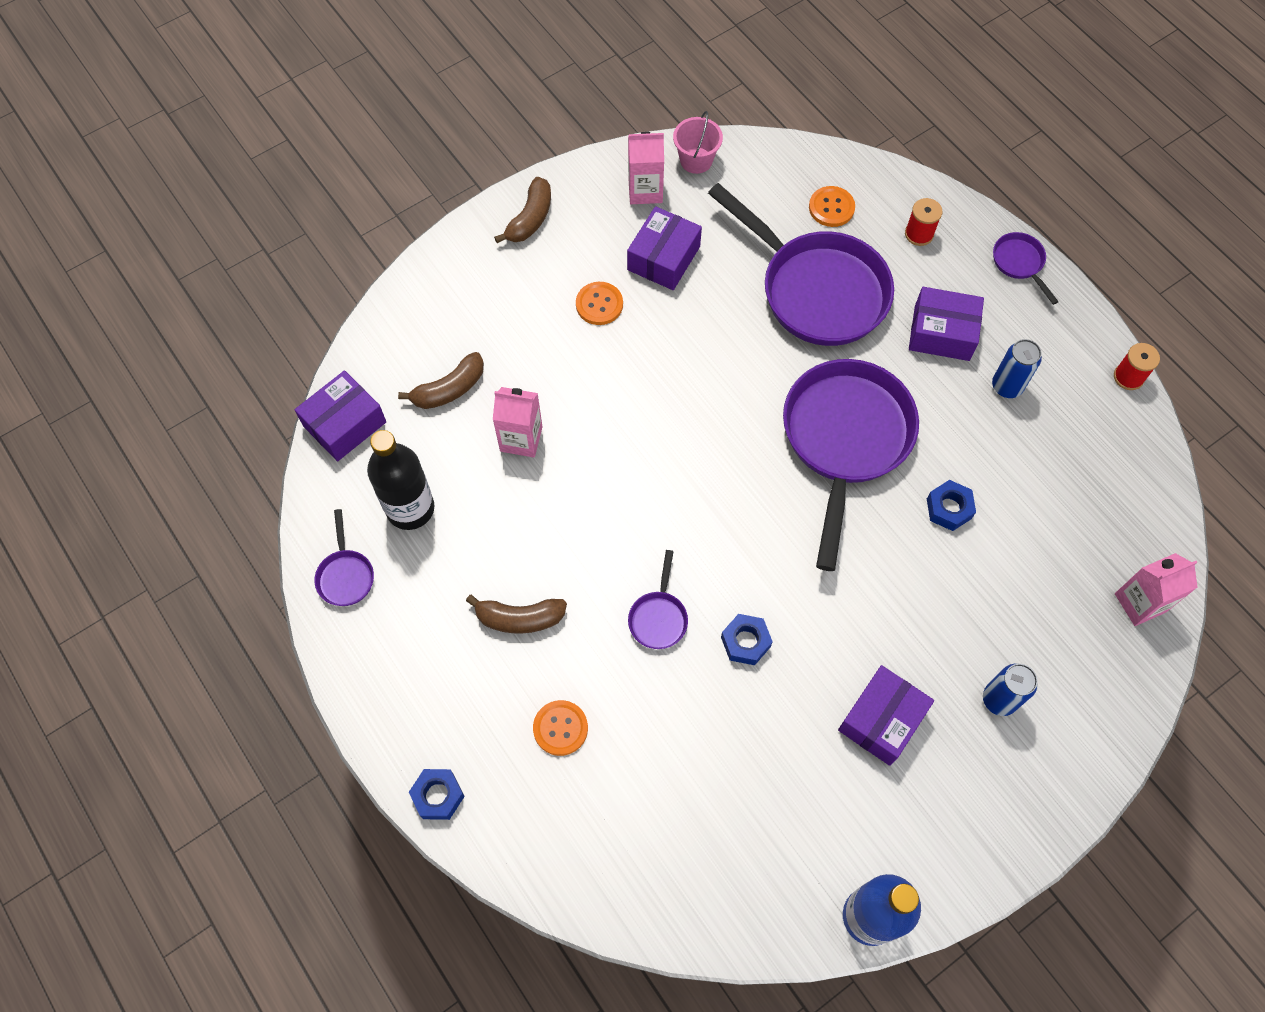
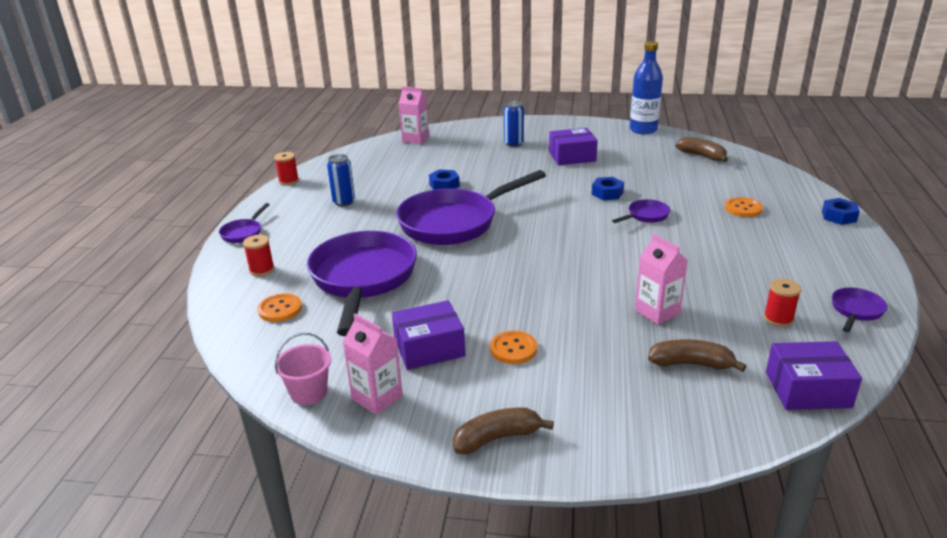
camera: 135 degrees left, 35 degrees down
(410, 508) = (778, 318): black bottle -> red spool
(520, 618) = (734, 246): brown banana -> brown banana (702, 156)
(942, 333) = (334, 231): purple box -> none

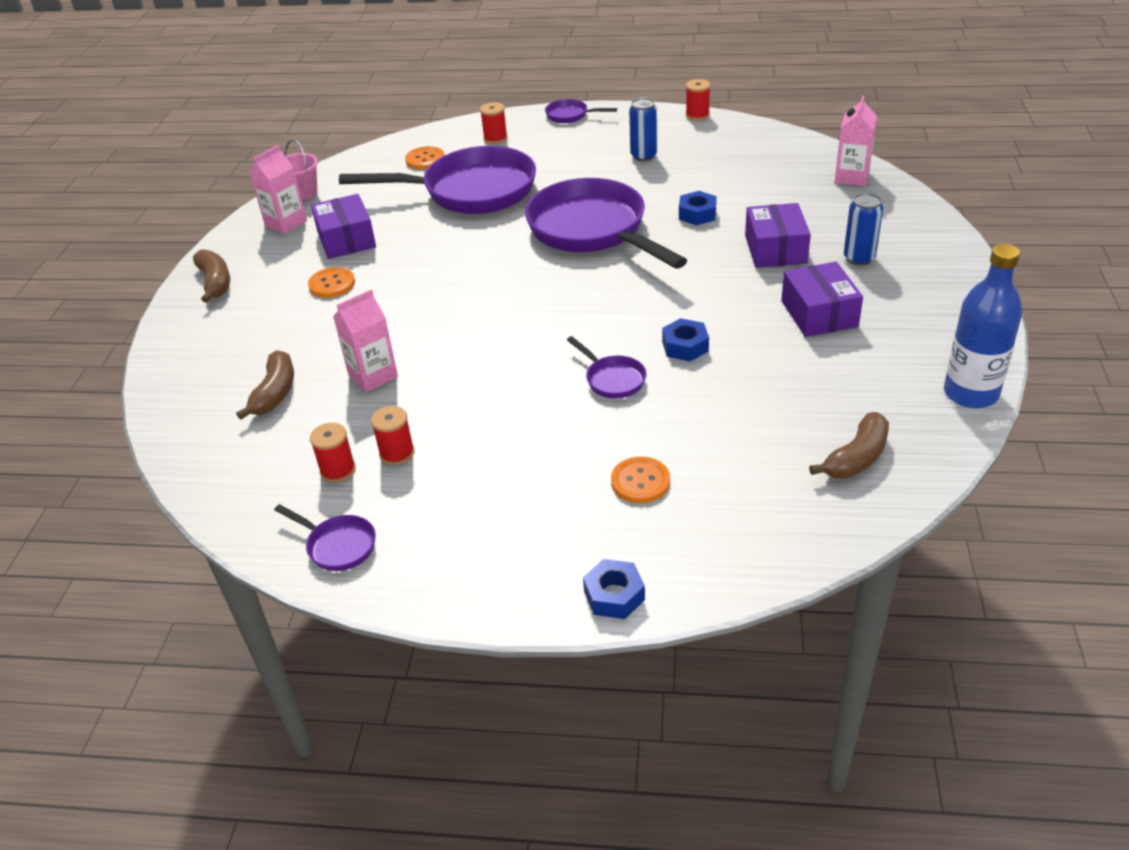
camera: 90 degrees right, 10 degrees up
(749, 293) = (397, 453): none -> red spool
(807, 389) = (208, 470): purple box -> purple box (775, 249)

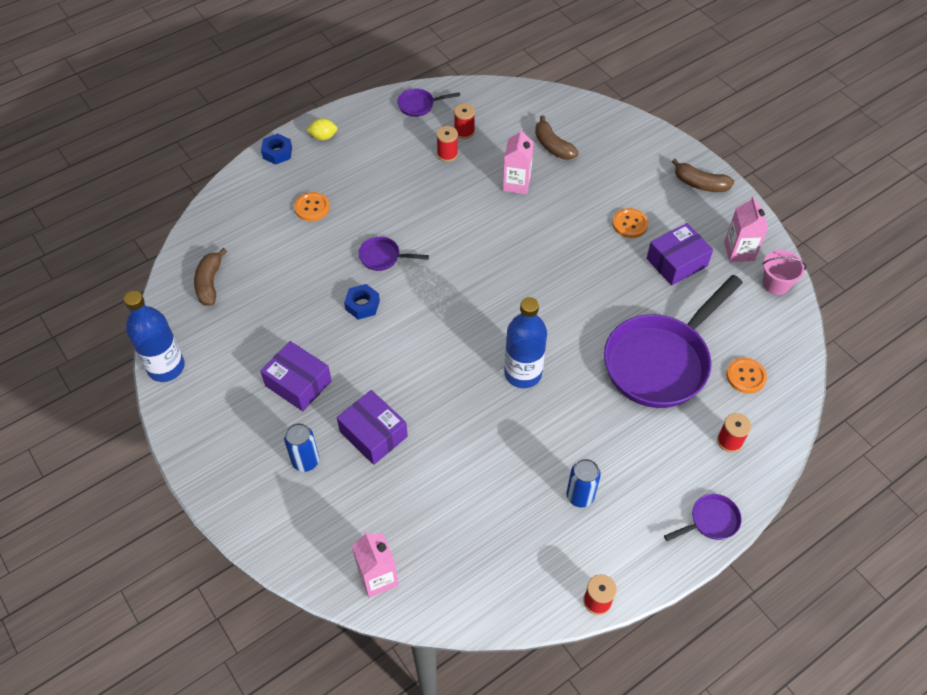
camera: 135 degrees right, 15 degrees up
(346, 239) = (677, 262): purple box -> purple box turned 60 degrees counterclockwise
(522, 580) = (323, 137): none -> yellow lemon
(592, 231) = (523, 373): purple pan -> blue bottle
(697, 214) = (464, 441): blue nut -> none

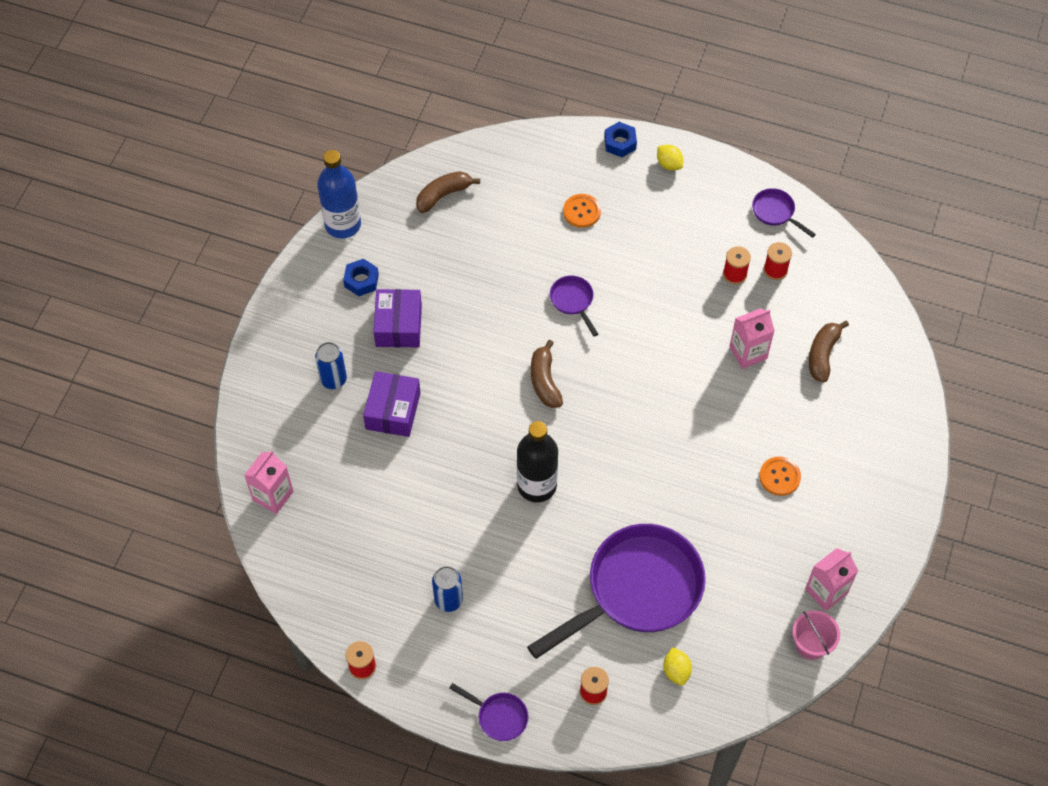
camera: 55 degrees right, 5 degrees up
(362, 305) = (510, 319): blue nut -> blue nut (361, 281)
(523, 373) = (537, 485): blue bottle -> black bottle
(661, 361) = (637, 590): purple pan -> purple pan turned 135 degrees clockwise
(677, 262) = (765, 543): purple box -> none
(700, 184) = (886, 511): brown banana -> brown banana (545, 381)
(746, 376) = (676, 671): orange button -> yellow lemon

